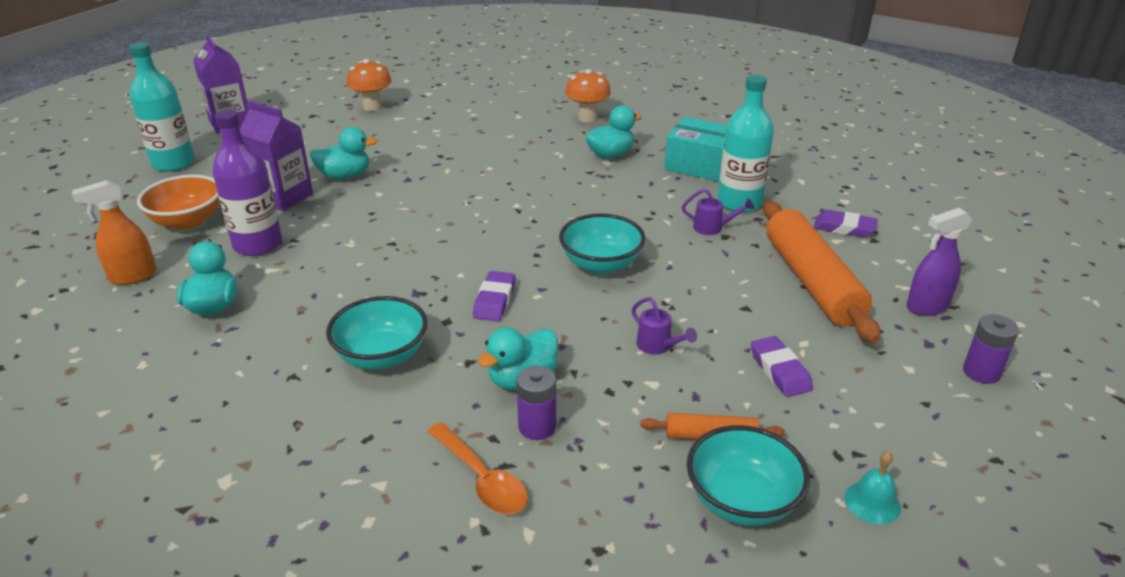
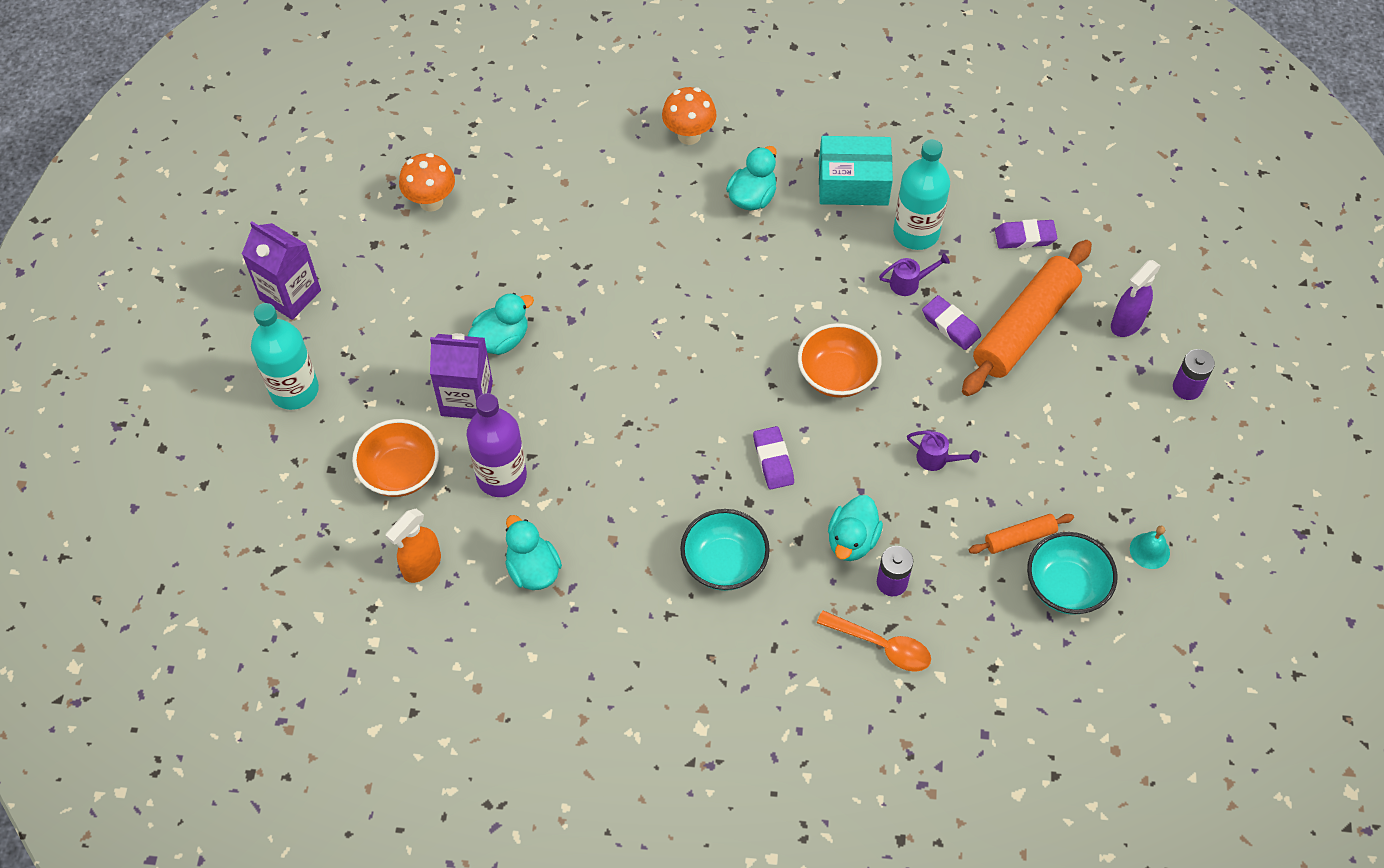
camera: 25 degrees left, 25 degrees up
(601, 264) = (837, 375): turquoise bowl -> orange bowl
(780, 371) = (1041, 448): purple eraser -> purple eraser (950, 325)
(812, 281) = (1025, 327): orange rolling pin -> orange rolling pin turned 75 degrees clockwise

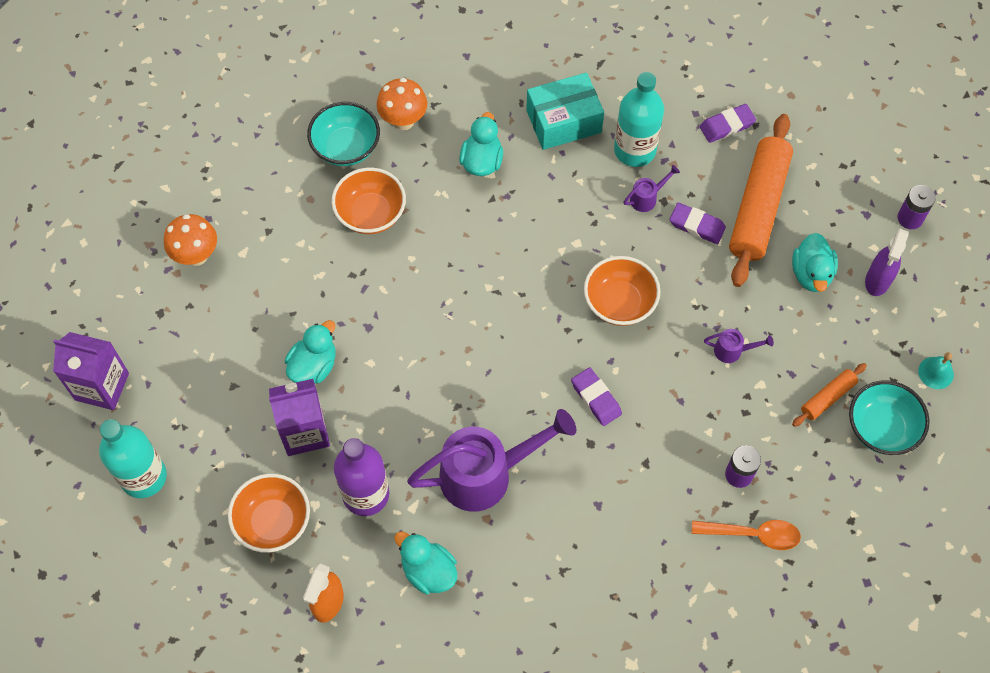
camera: 20 degrees left, 5 degrees up
(619, 214) = (371, 214): none -> orange bowl
(629, 496) = (485, 474): none -> purple watering can
(724, 563) = (591, 507): turquoise bowl -> turquoise bowl (346, 147)
(852, 540) = (691, 448): turquoise duck -> turquoise duck (811, 274)
(1126, 323) = (839, 177): purple spray bottle -> purple spray bottle (877, 281)

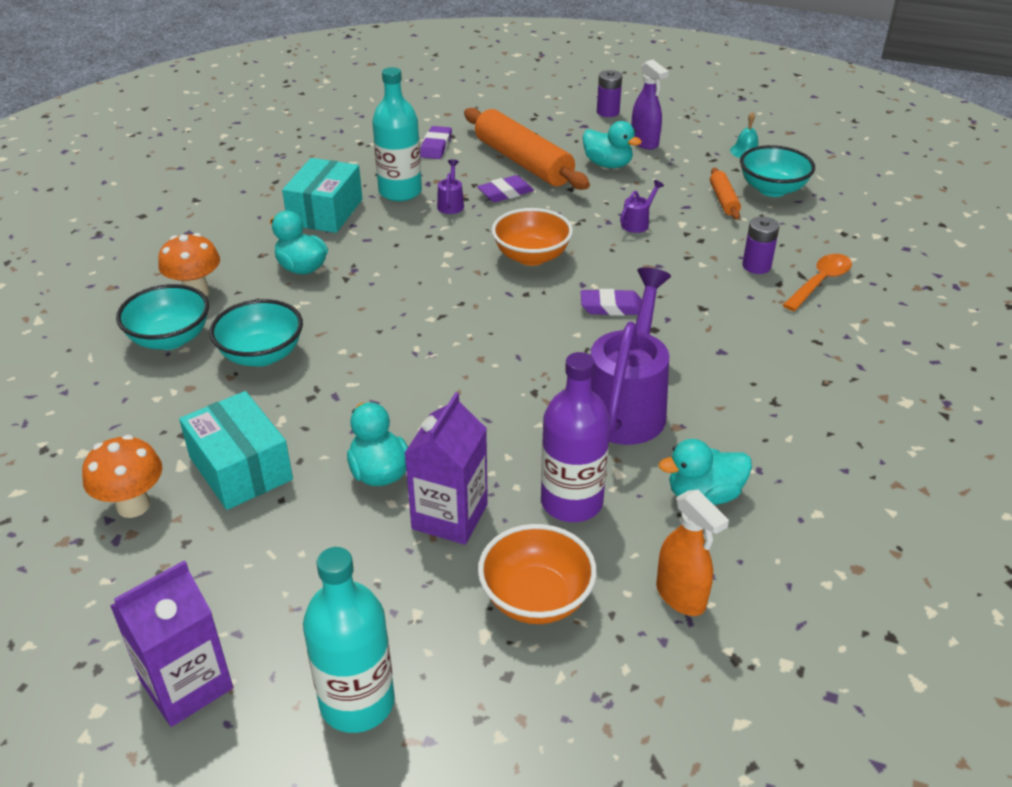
camera: 55 degrees left, 25 degrees down
(263, 286) = (241, 468): none -> turquoise box
(371, 214) = (261, 355): orange bowl -> turquoise bowl

